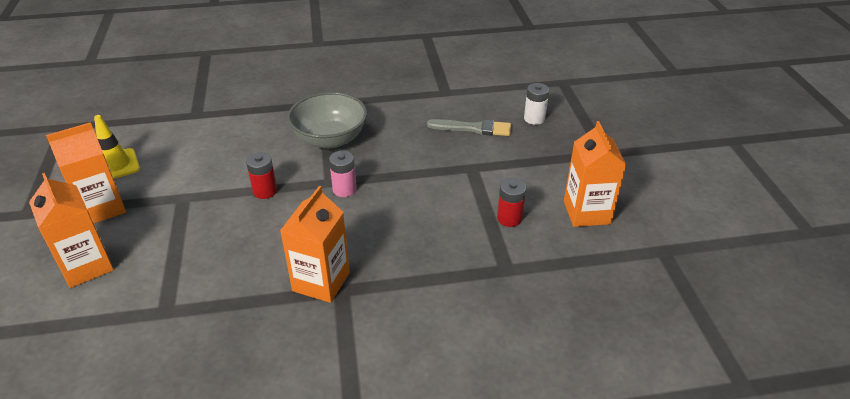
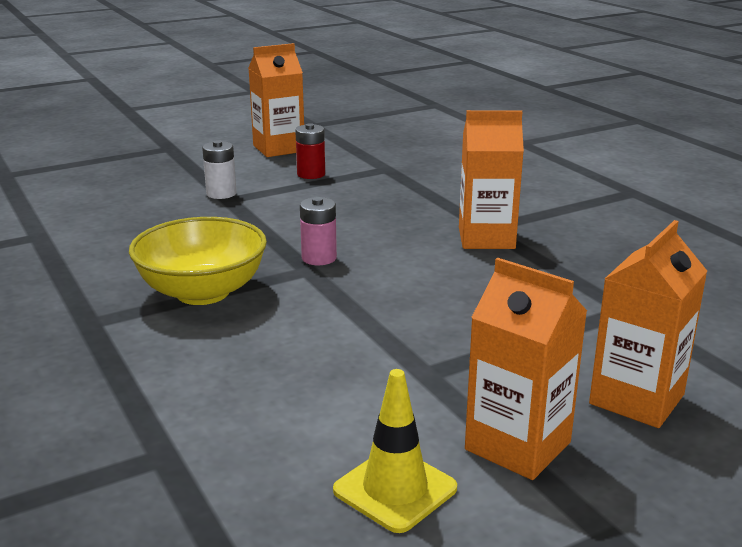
camera: 110 degrees left, 15 degrees down
(265, 191) = (361, 309): red battery -> none
(330, 139) = (202, 292): grey bowl -> yellow bowl
(473, 128) = (138, 208): grey brush -> none
(534, 119) = (104, 181): white battery -> white battery (221, 193)

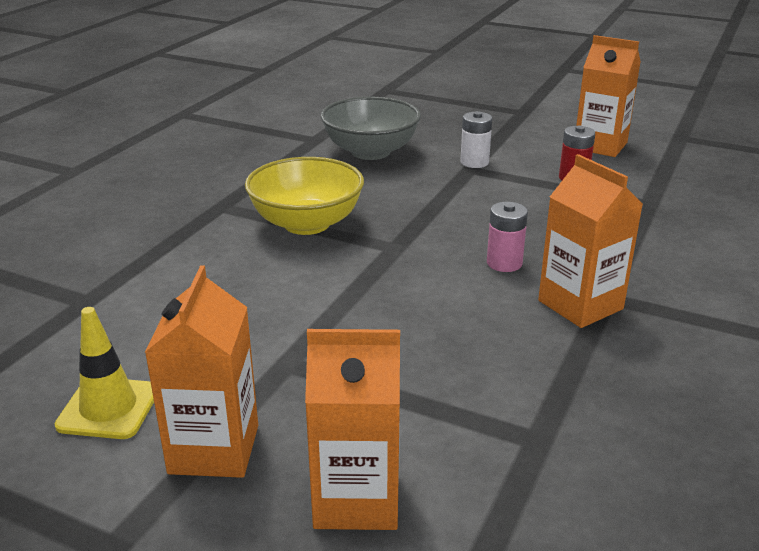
camera: 55 degrees right, 5 degrees up
(118, 222) = (370, 152): none -> grey bowl
(319, 258) = (421, 243): pink battery -> pink battery (504, 263)

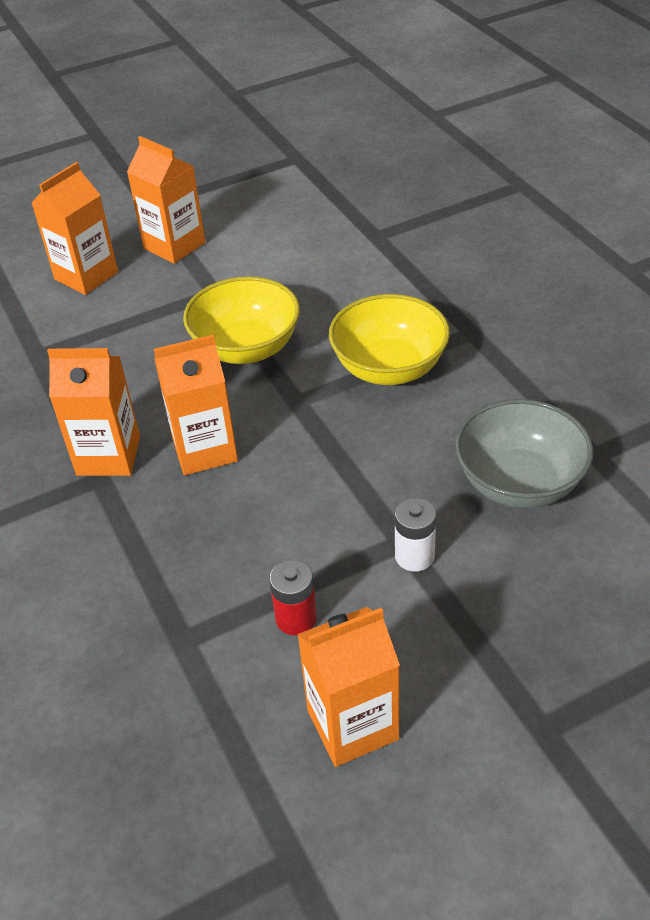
camera: 130 degrees right, 15 degrees up
(108, 408) = (248, 222): yellow traffic cone -> none
(359, 299) = (246, 348): none -> yellow bowl
(504, 263) = (205, 450): pink battery -> orange carton

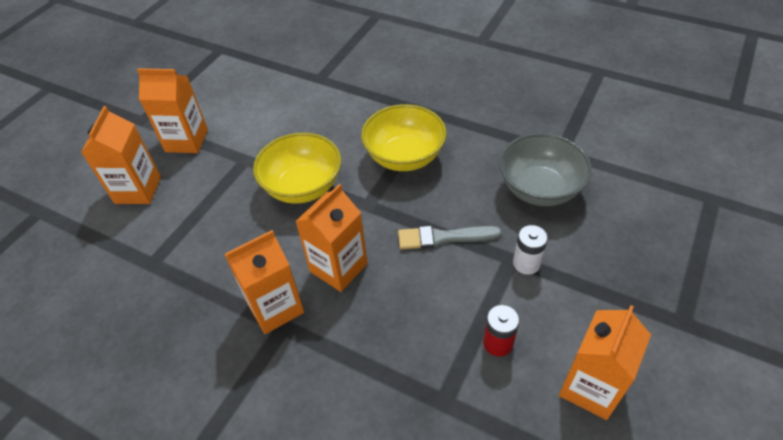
camera: 35 degrees left, 5 degrees up
(346, 478) = (443, 237): none -> grey brush

